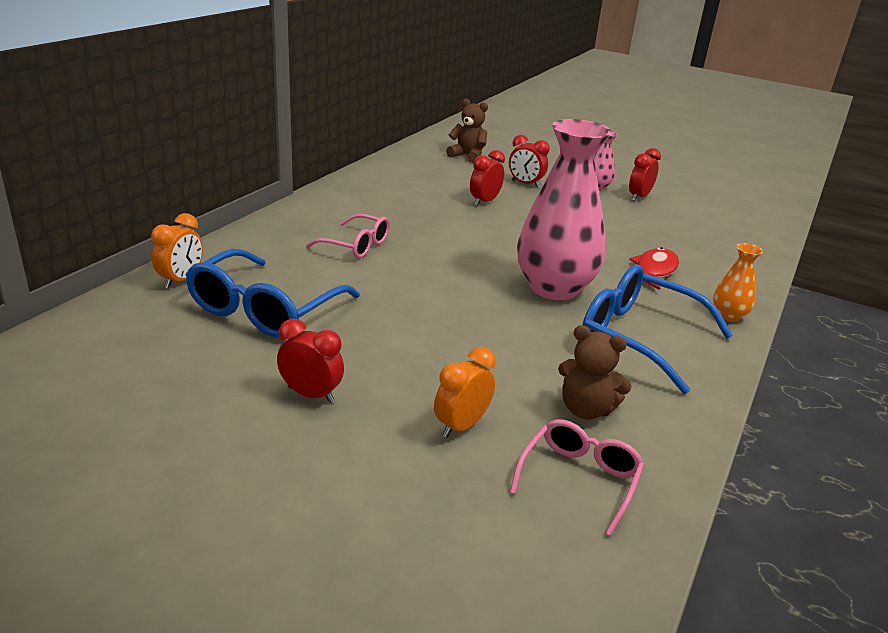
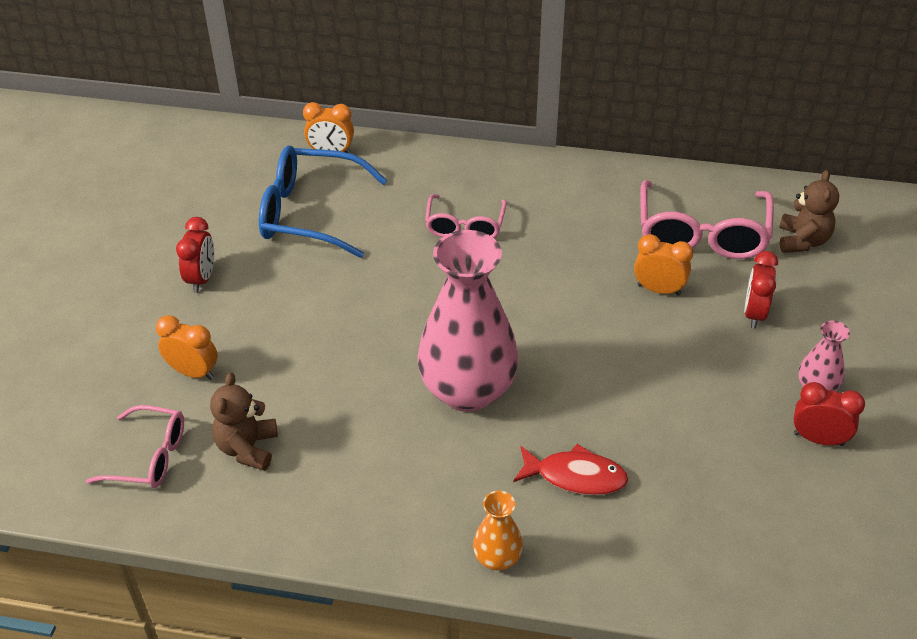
camera: 75 degrees right, 15 degrees up
(438, 177) = (702, 234): none -> pink glasses
(484, 202) = (659, 289): red clock -> orange clock
(638, 337) = (398, 475): blue glasses -> none

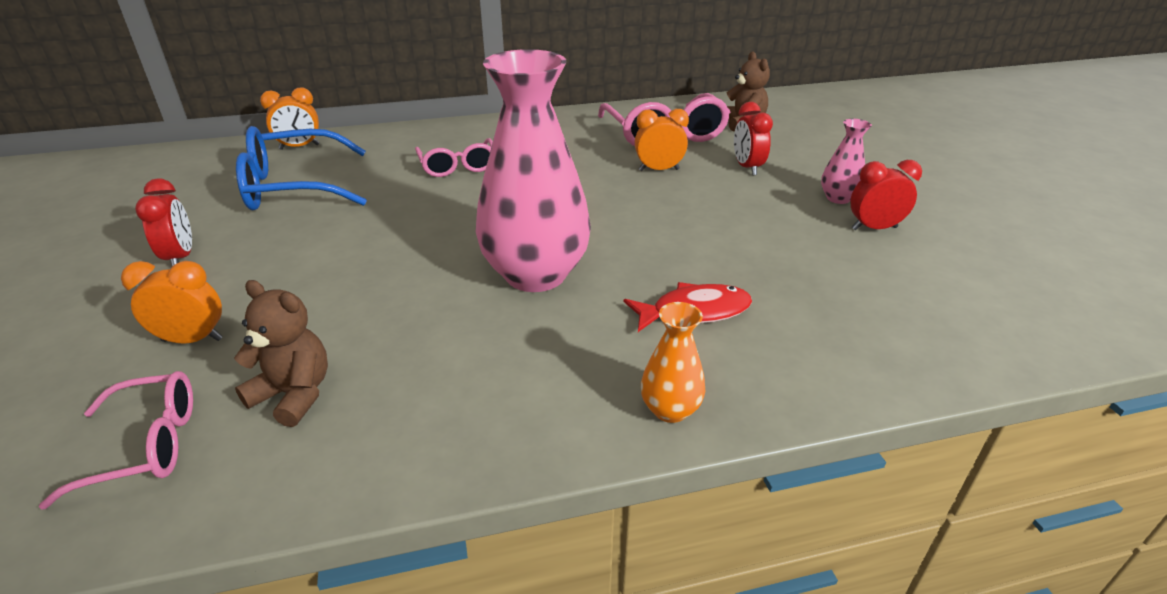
camera: 25 degrees left, 10 degrees down
(247, 448) = (294, 394): brown teddy bear -> brown teddy bear turned 135 degrees clockwise

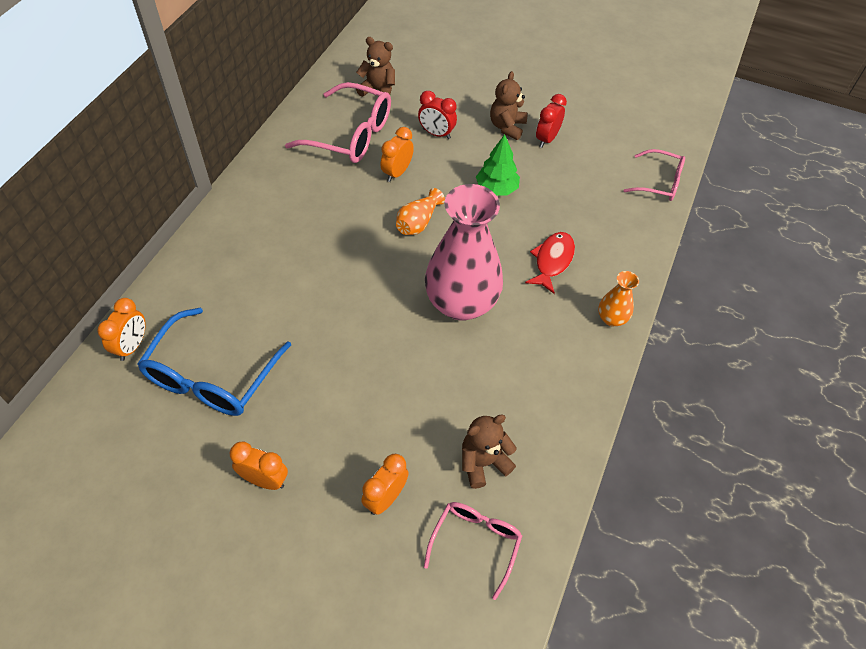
camera: 55 degrees left, 20 degrees up
(181, 257) = (264, 480): red clock -> orange clock
(458, 166) = (281, 267): pink glasses -> pink glasses (659, 182)
(613, 205) = (418, 222): none -> orange vase
(738, 228) = (496, 189): none -> green tree
(838, 198) = (507, 127): pink vase -> brown teddy bear

